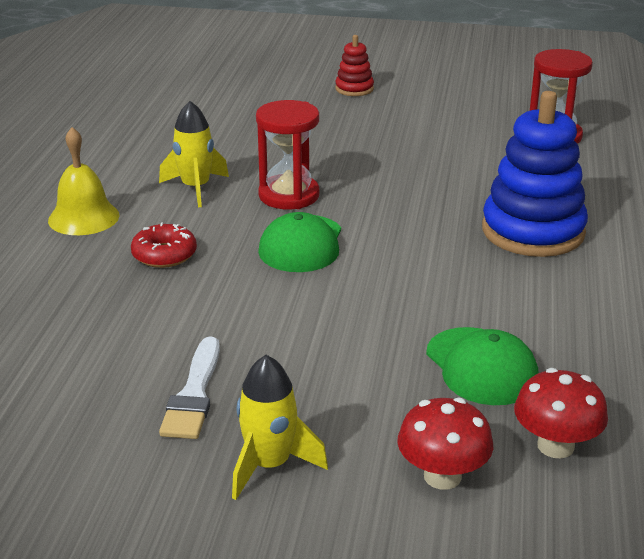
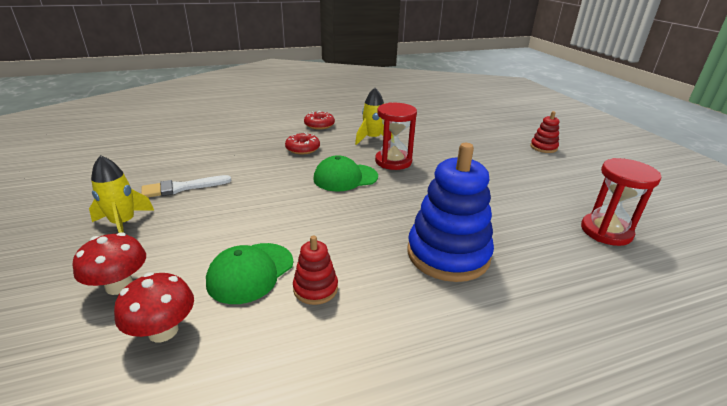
camera: 60 degrees right, 0 degrees up
(83, 217) = (319, 125): yellow bell -> red donut
(541, 328) = (315, 288): none -> red stacking toy

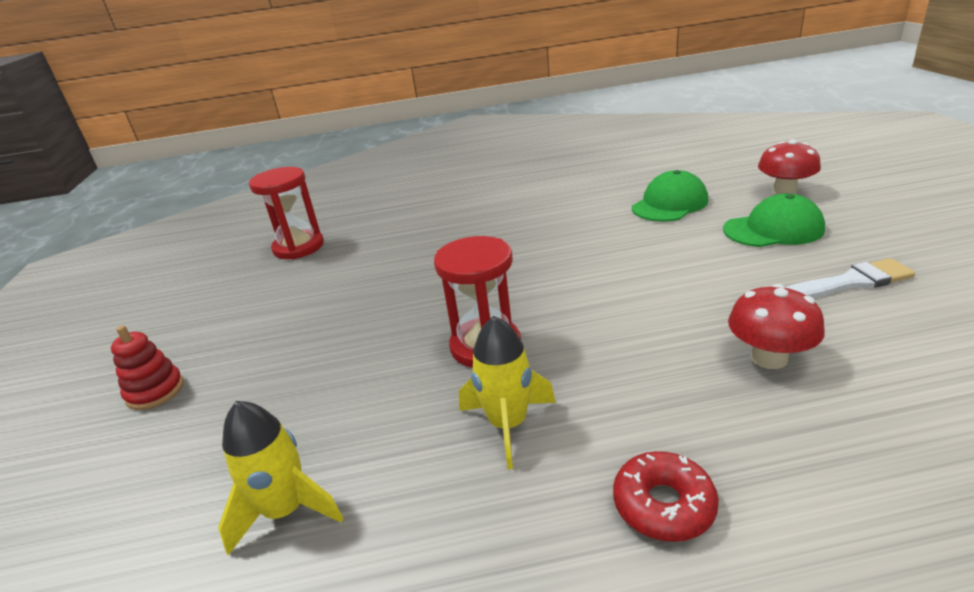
camera: 165 degrees left, 0 degrees up
(123, 223) = (863, 234): yellow rocket -> yellow rocket (286, 510)
(163, 331) = (715, 175): red mushroom -> red mushroom (769, 358)
(302, 149) = (679, 384): red donut -> none
(315, 288) = (606, 198): red stacking toy -> none
(345, 178) = (580, 308): green cap -> green cap (773, 229)
(448, 254) = (479, 223): blue stacking toy -> none

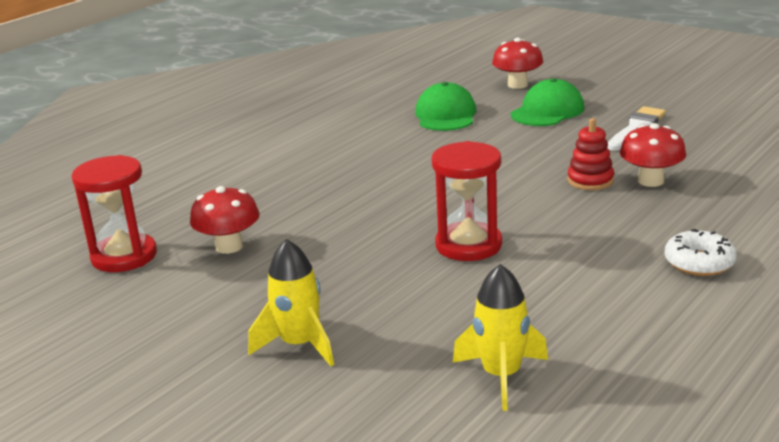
camera: 45 degrees left, 5 degrees down
(155, 391) = (226, 395): red stacking toy -> red stacking toy (590, 180)
(352, 266) = (229, 246): none -> red mushroom
(508, 424) = (562, 273): yellow rocket -> yellow rocket (299, 345)
(663, 505) = (699, 263): red donut -> white donut

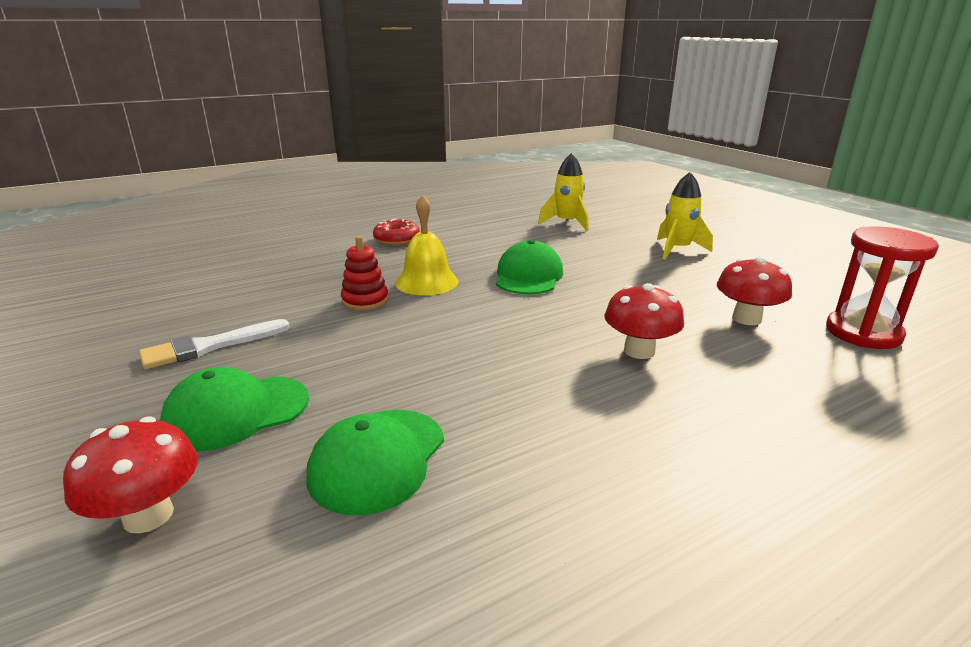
camera: 160 degrees left, 0 degrees up
(468, 245) = (528, 276): red hourglass -> green cap
(565, 212) = (427, 282): none -> yellow bell
(651, 181) = (321, 289): red mushroom -> red mushroom (639, 351)
(699, 263) = (396, 239): white donut -> red donut

